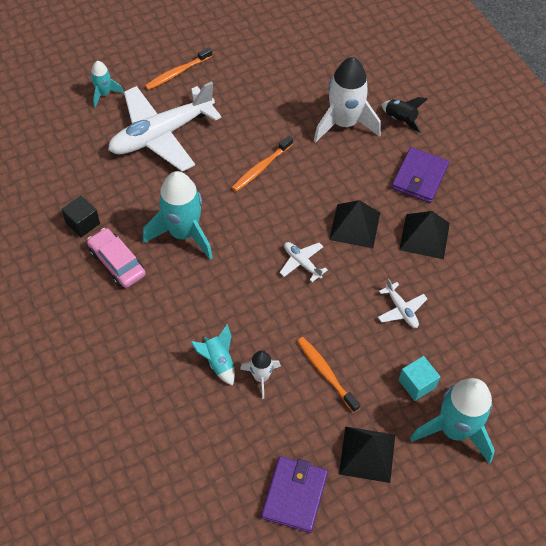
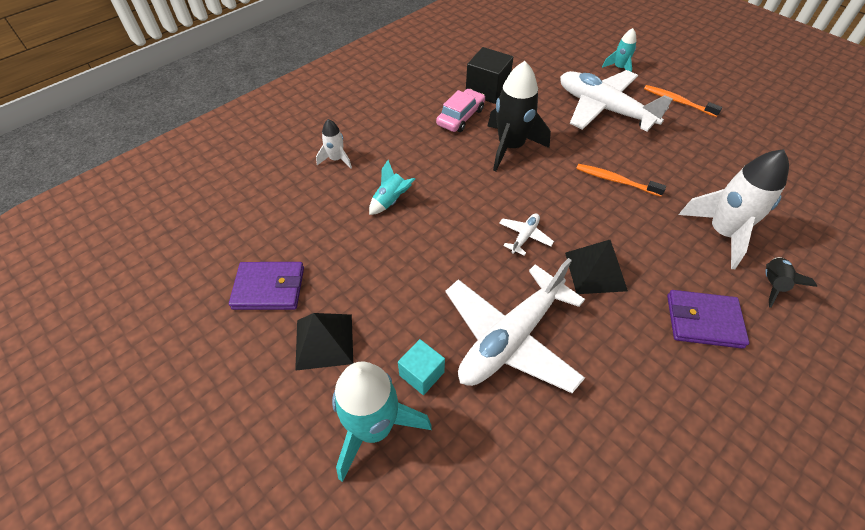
camera: 75 degrees right, 5 degrees down
(83, 223) = (487, 90): black cube -> black cube, size x1.58
(183, 233) = (510, 147): turquoise rocket -> black rocket
(261, 377) = (385, 234): white rocket -> white rocket (336, 159)
(326, 373) = (406, 284): orange toothbrush -> none
(401, 309) = (511, 338): white plane -> white plane, size x2.40
(424, 236) = (623, 343): black pyramid -> none

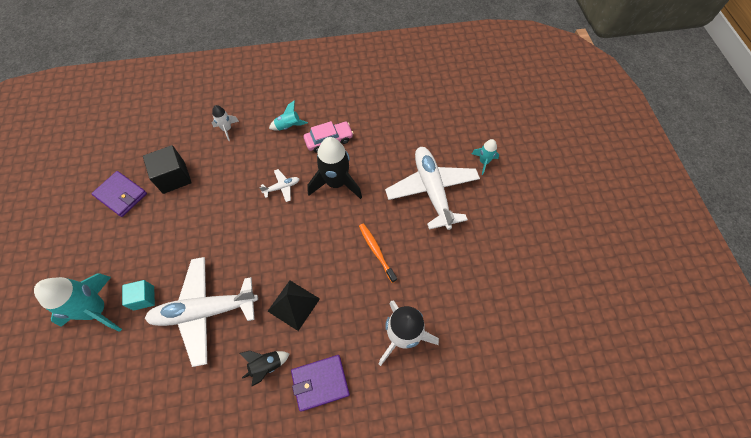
camera: 35 degrees right, 10 degrees up
(324, 341) = (118, 245): black pyramid -> none
(391, 201) = (229, 178): turquoise rocket -> turquoise rocket (288, 126)
(487, 90) = (368, 127): black cube -> black cube (174, 177)
(524, 236) = (278, 253): white plane -> white plane (282, 187)
(677, 101) = (495, 217): orange toothbrush -> none
(703, 321) = (320, 382): purple wallet -> purple wallet turned 60 degrees counterclockwise
(772, 284) = (392, 393): black rocket -> black rocket (266, 366)

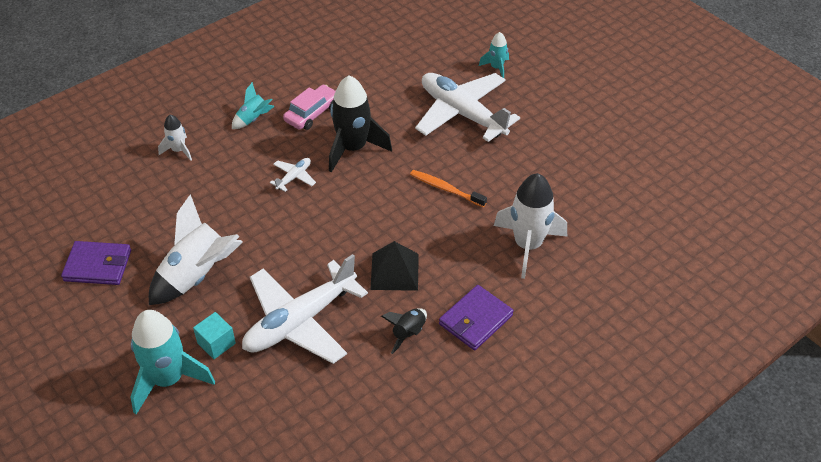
camera: 30 degrees left, 15 degrees down
(170, 235) = (197, 275): none -> white rocket
(174, 177) = (151, 221): black cube -> none

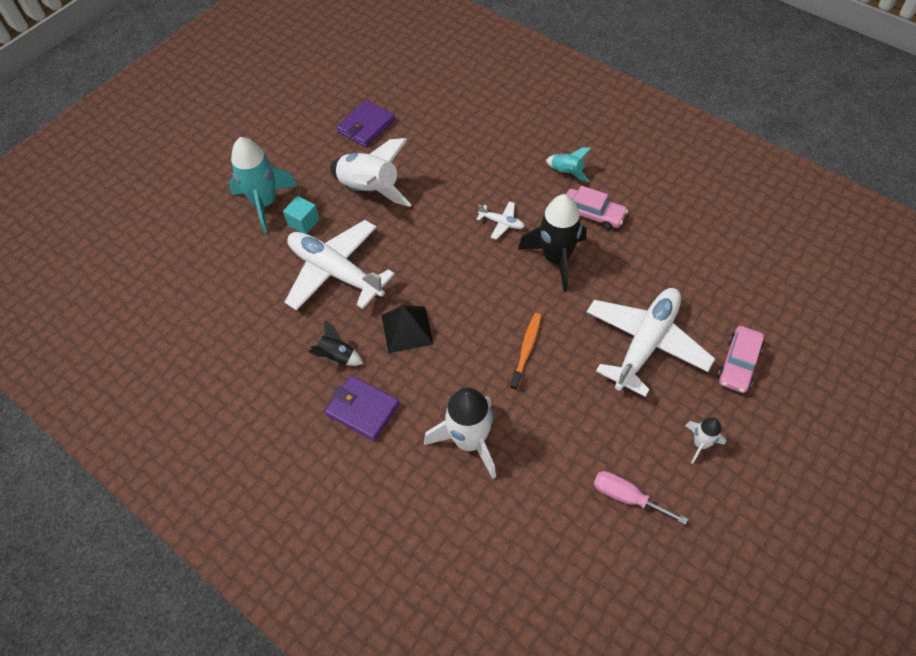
camera: 80 degrees right, 10 degrees up
(98, 265) = (366, 126): purple wallet -> purple wallet turned 45 degrees clockwise
(178, 150) = (507, 133): white rocket -> white rocket (700, 444)
(496, 68) = (738, 364): turquoise rocket -> pink car
(598, 158) = (626, 497): none -> pink screwdriver

